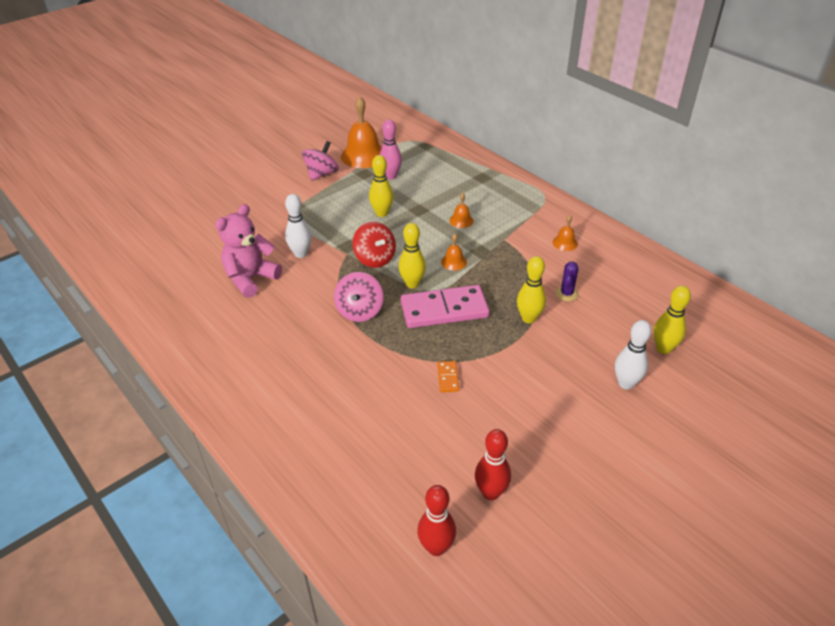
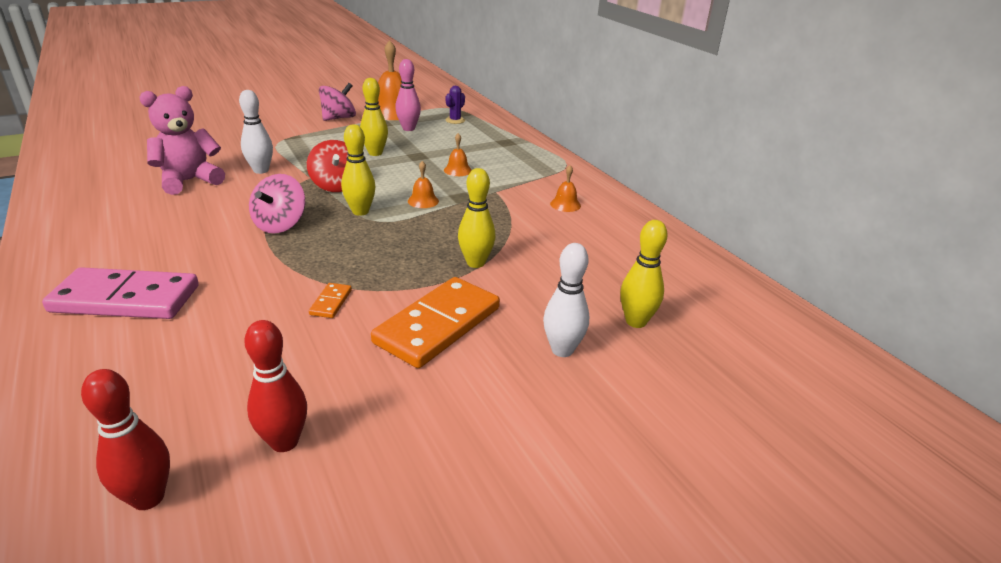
camera: 10 degrees right, 10 degrees down
(444, 309) = (379, 239): pink domino -> pink domino (126, 299)
(534, 381) = (438, 325): none -> orange domino
(566, 293) = (539, 248): purple cactus -> purple cactus (455, 120)

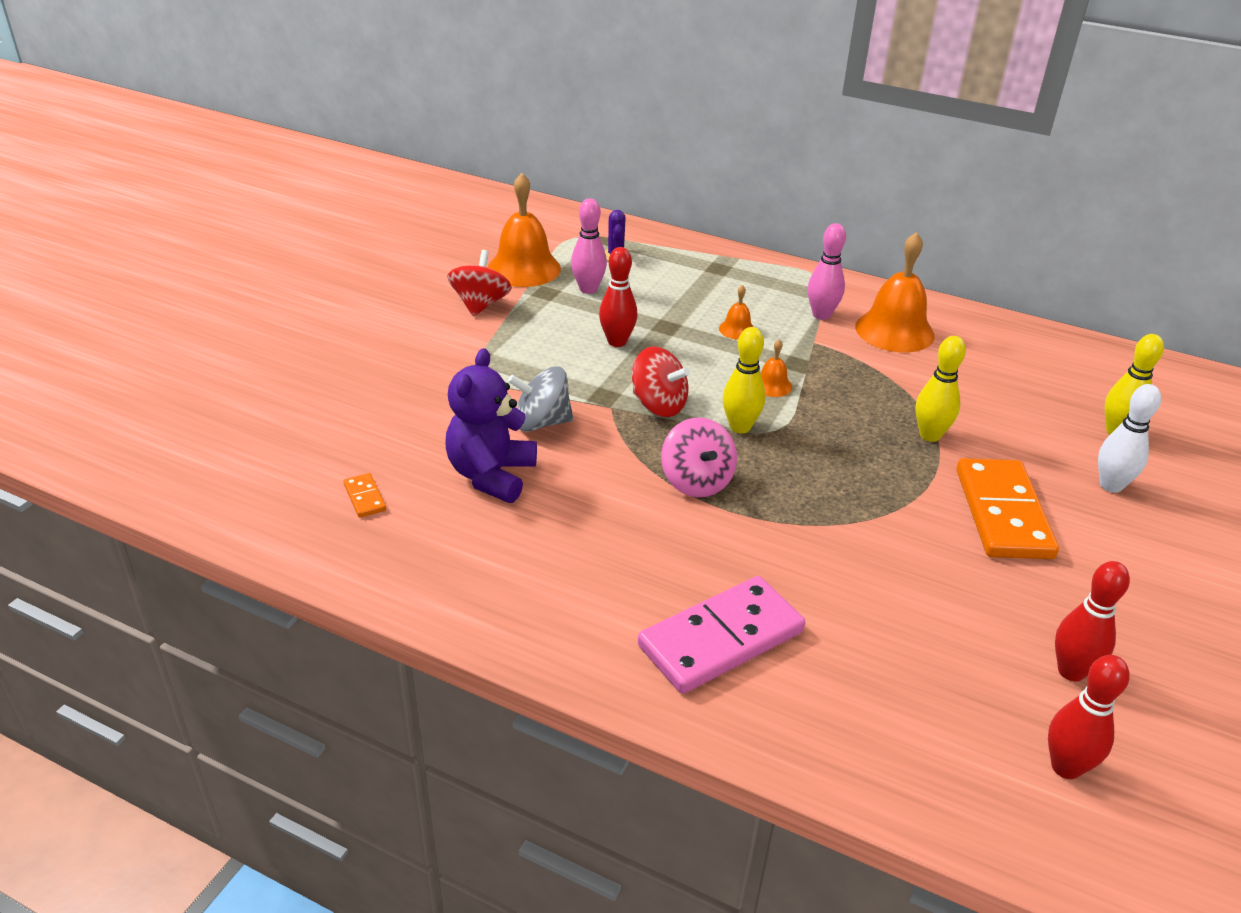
camera: 35 degrees left, 5 degrees up
(189, 181) = (491, 475): pink teddy bear -> purple teddy bear
(261, 170) = (541, 422): white bowling pin -> grey spinning top
(331, 302) = (892, 539): orange domino -> orange domino (364, 497)
(338, 118) = (480, 305): pink spinning top -> red spinning top
(375, 153) = (617, 342): yellow bowling pin -> red bowling pin
(528, 181) = (821, 315): none -> pink bowling pin
(565, 204) = (894, 331): orange bell -> orange bell, size x2.15

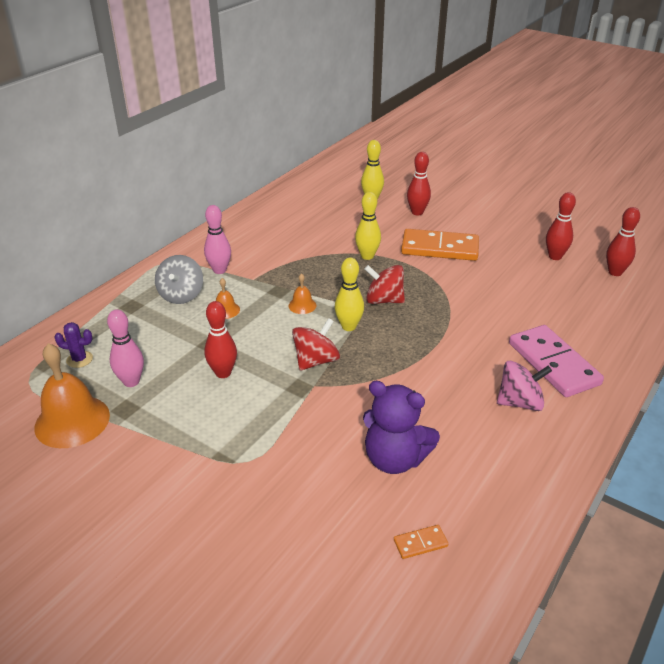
camera: 80 degrees left, 0 degrees up
(480, 305) = (128, 456): red spinning top -> red spinning top (384, 300)
(541, 422) = (328, 425): grey spinning top -> grey spinning top (181, 295)
(696, 481) = (407, 354): pink spinning top -> pink spinning top (520, 402)
(894, 331) = (250, 245): orange bell -> none
(1111, 485) = (417, 212): white bowling pin -> red bowling pin

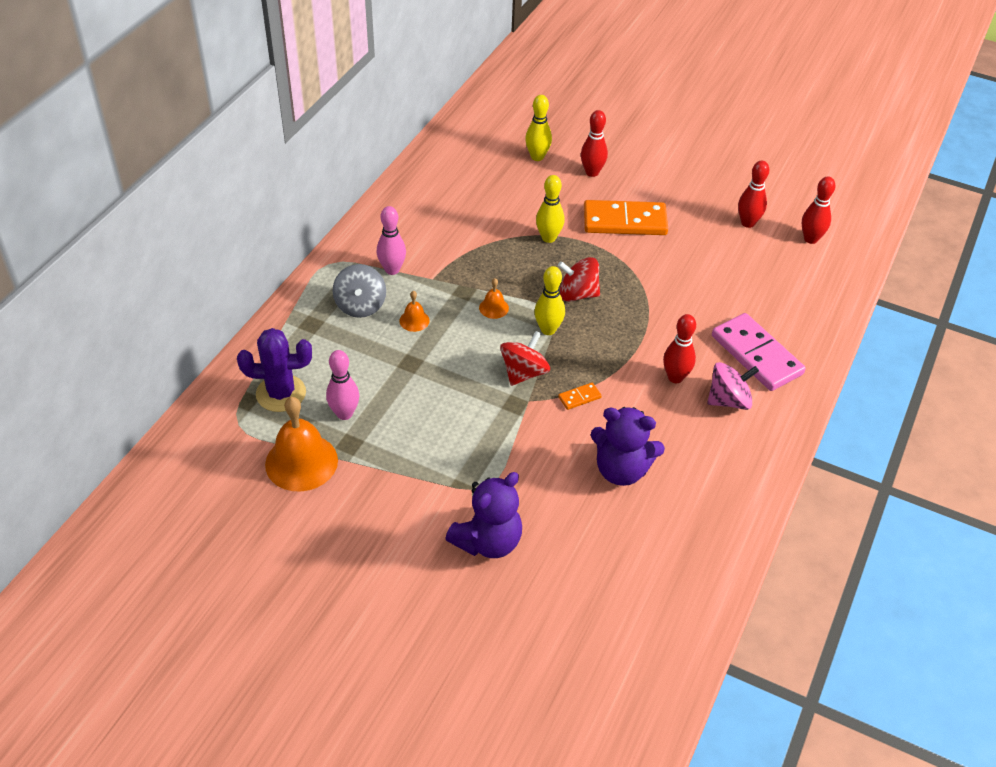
camera: 10 degrees left, 10 degrees up
(79, 359) = (281, 393): purple cactus -> purple cactus, size x1.85
(223, 373) = (434, 395): red bowling pin -> red bowling pin (675, 377)
(233, 518) = (488, 541): none -> purple teddy bear
(420, 543) = (658, 546): orange domino -> orange domino (579, 397)

